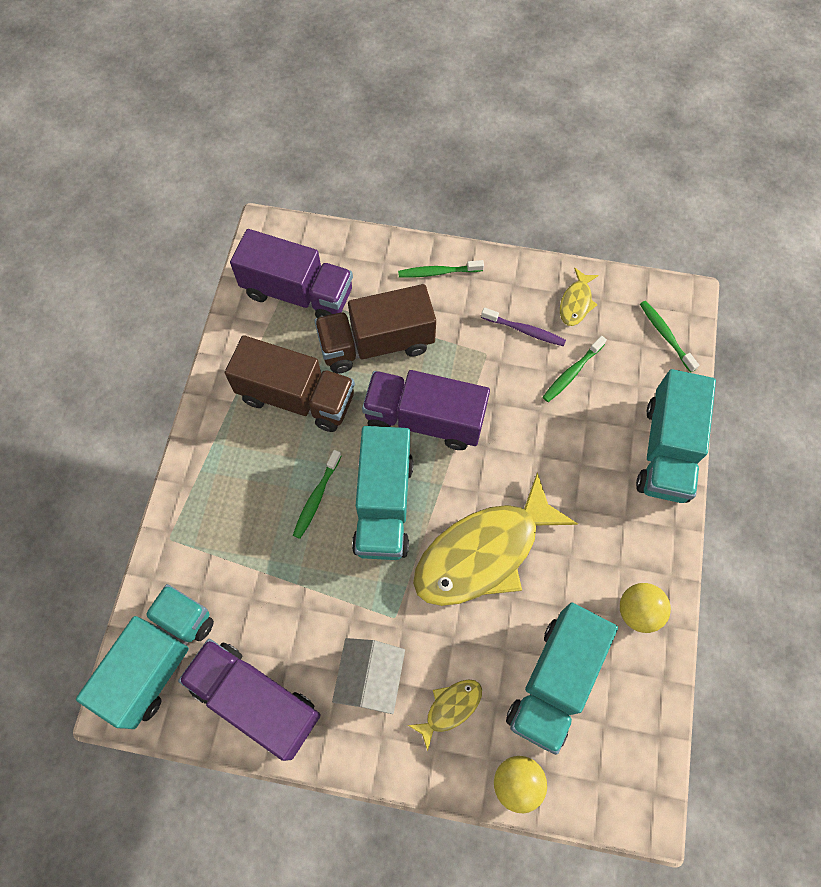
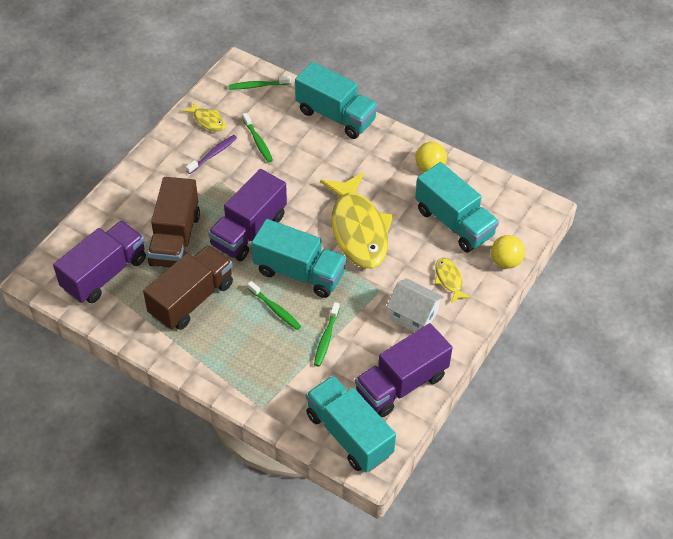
camera: 70 degrees left, 15 degrees down
(438, 272) = (138, 186): green toothbrush -> green toothbrush (326, 338)

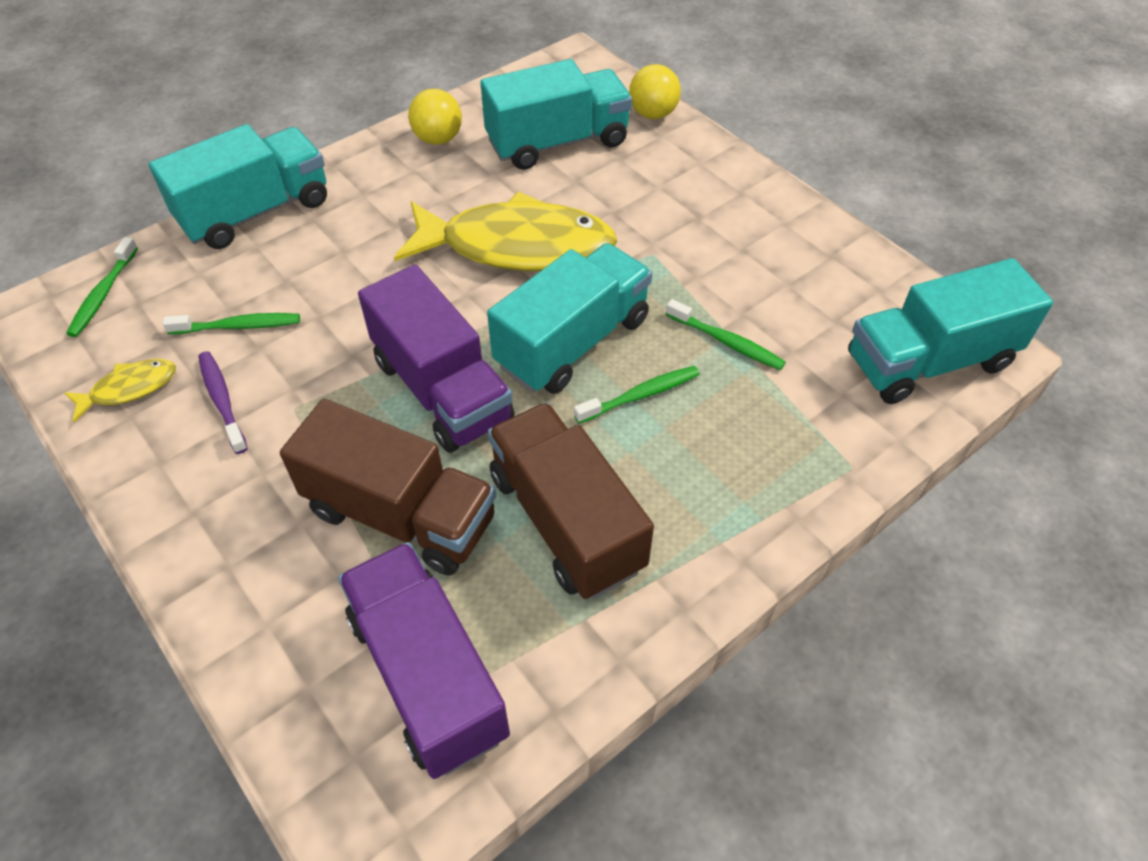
camera: 70 degrees left, 0 degrees up
(401, 384) = (842, 275): purple truck -> none
(413, 315) = (716, 229): white house -> none
(449, 280) = (662, 175): yellow fish -> none

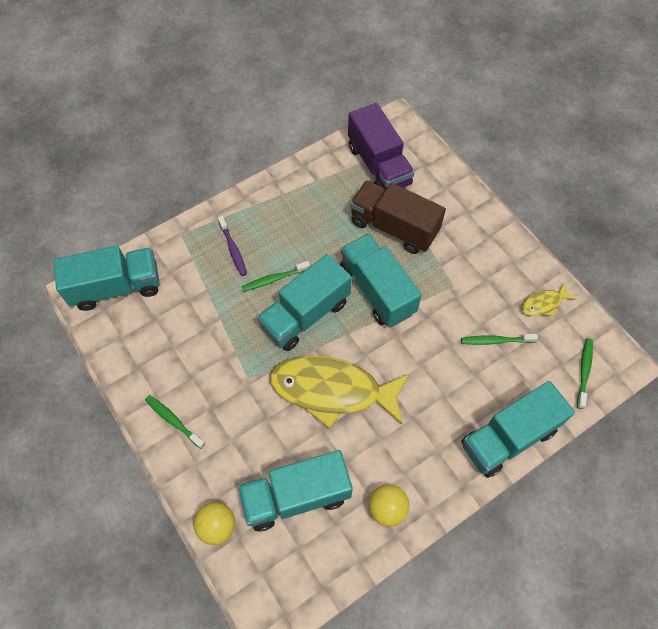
camera: 175 degrees left, 10 degrees up
(222, 401) = (491, 292): purple toothbrush -> purple toothbrush (233, 249)
(442, 390) = (377, 290): purple truck -> turquoise truck
(566, 521) = (319, 219): brown truck -> none
(726, 342) = (220, 308): green toothbrush -> green toothbrush (173, 421)

